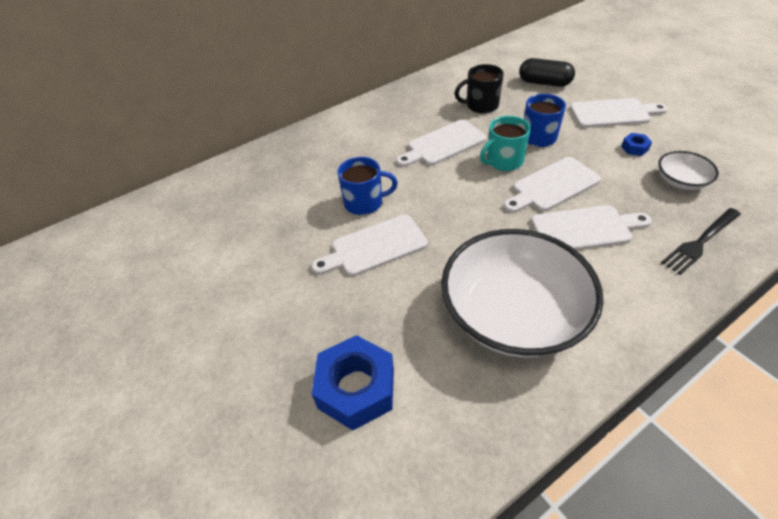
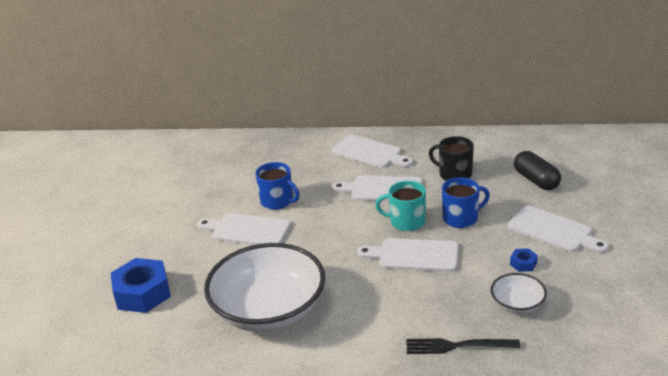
camera: 40 degrees right, 15 degrees down
(585, 229) = (390, 292): white cutting board -> white cutting board (369, 152)

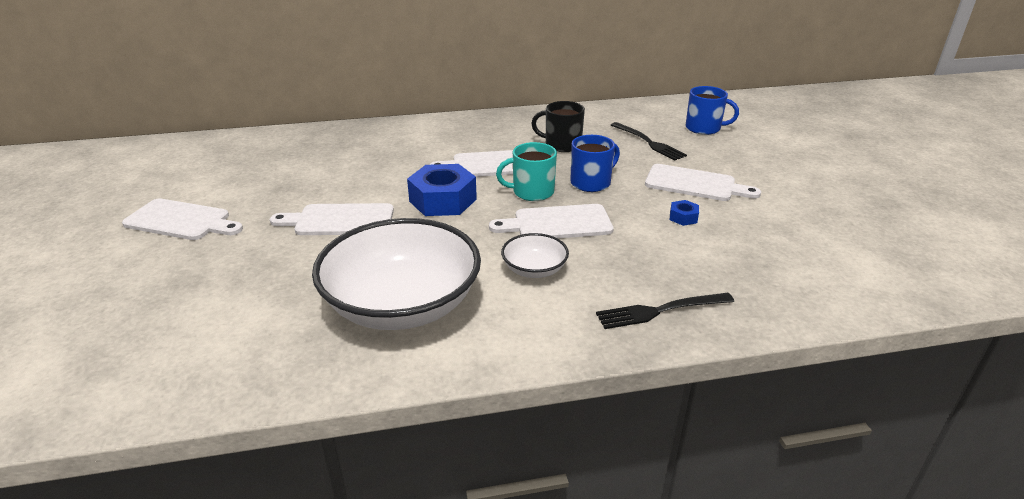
camera: 20 degrees left, 0 degrees up
(143, 293) = (212, 309): blue nut -> blue nut (443, 200)
(278, 201) = (368, 188): blue mug -> blue mug (704, 128)
(369, 152) = (458, 133): white cutting board -> white cutting board (181, 221)
(517, 304) = (701, 257): white bowl -> white bowl (534, 269)
(536, 180) = (649, 143): black capsule -> black fork

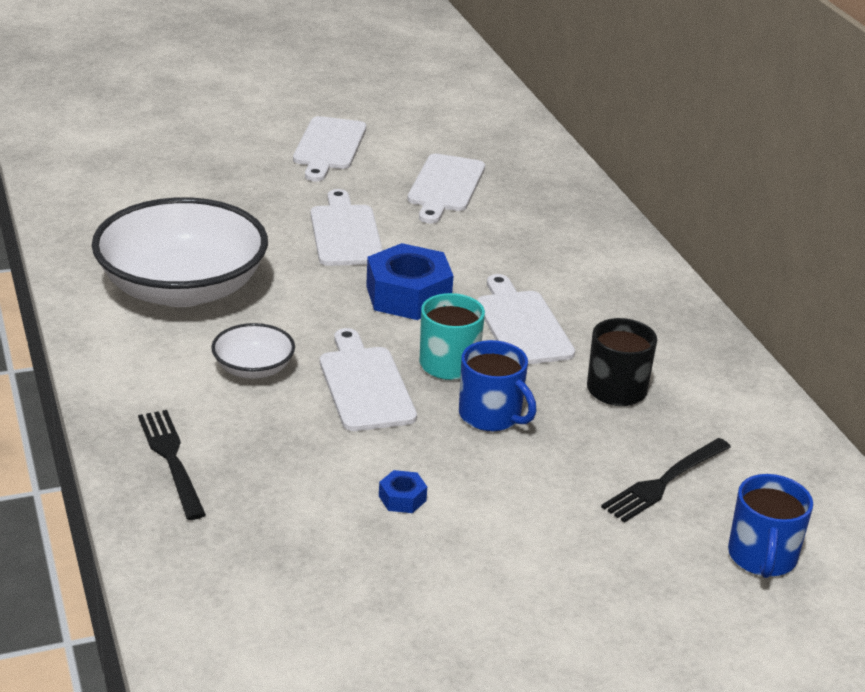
camera: 80 degrees right, 0 degrees up
(694, 184) = (516, 521): white cutting board -> white cutting board (445, 186)

